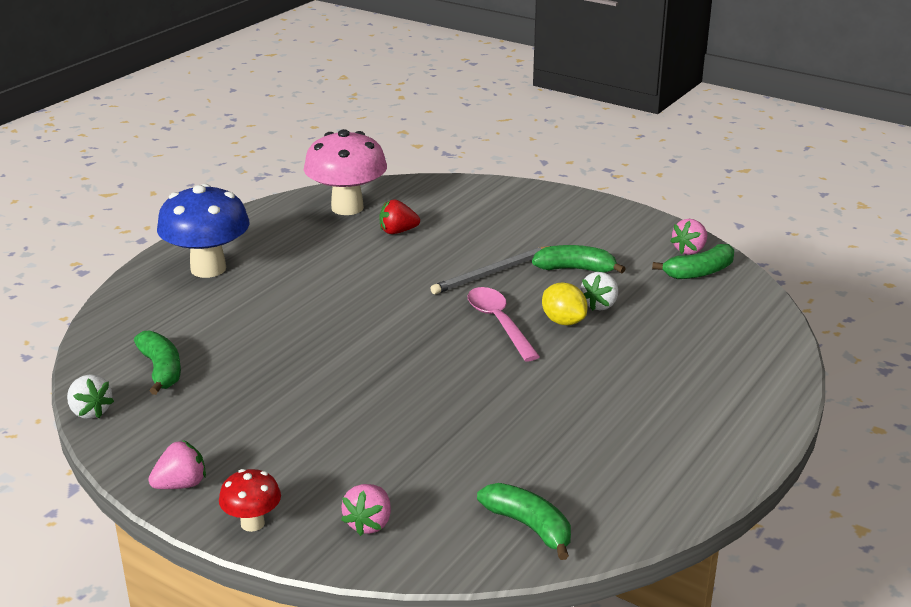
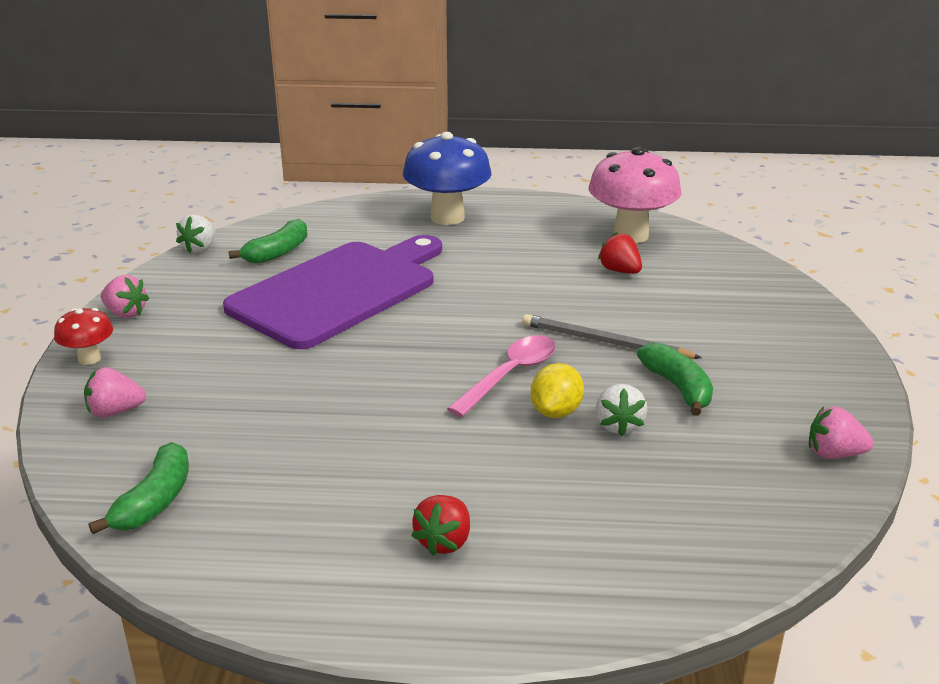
camera: 60 degrees right, 0 degrees up
(281, 357) = (339, 291): none -> purple cutting board
(600, 305) = (618, 425): white strawberry -> white strawberry turned 90 degrees counterclockwise
(676, 410) = (444, 542): none -> red strawberry
(699, 272) = (787, 476): green banana -> none

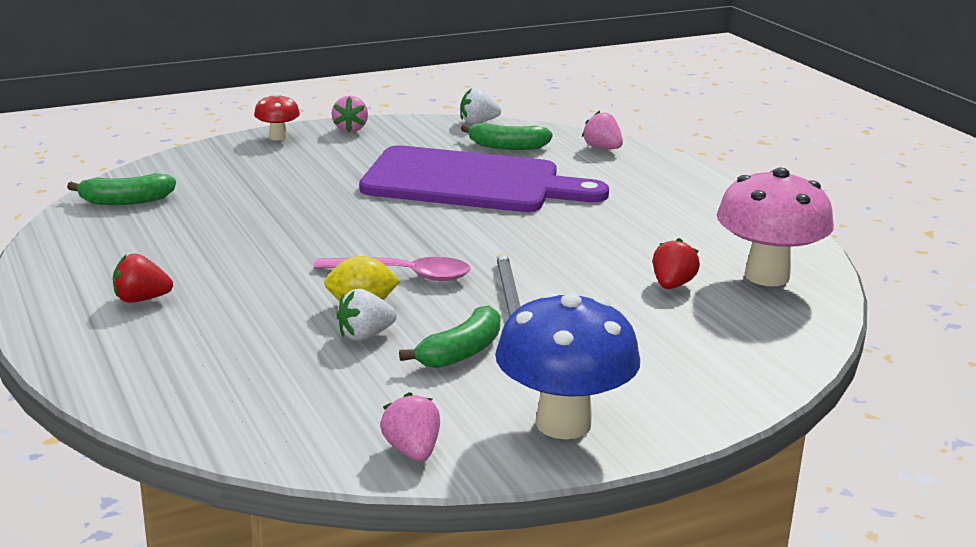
camera: 60 degrees right, 5 degrees down
(115, 411) = (219, 162): pink strawberry -> pink strawberry (602, 148)
(447, 217) = (672, 189): blue mushroom -> blue mushroom (563, 424)

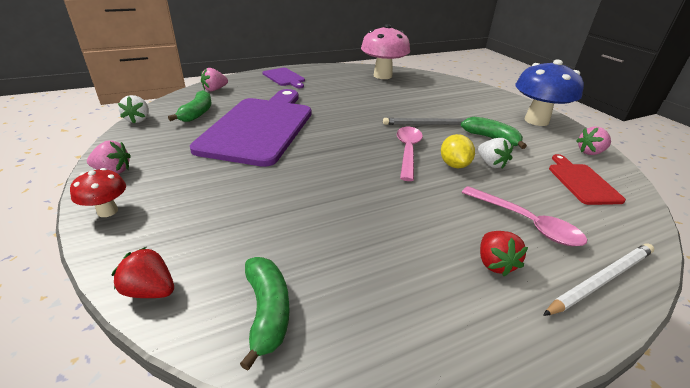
camera: 90 degrees left, 10 degrees up
(90, 356) = (601, 280): none -> white pencil
(205, 333) = (526, 223): none -> pink spoon
(301, 407) = (582, 182): none -> red cutting board
(672, 285) = (397, 91): red strawberry -> red strawberry (150, 290)
(689, 190) = (284, 78): none -> purple cutting board

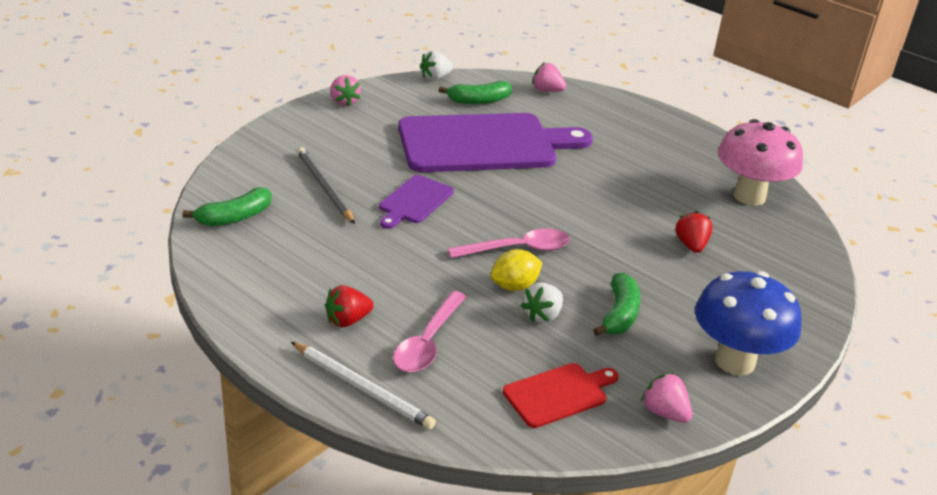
camera: 65 degrees right, 0 degrees up
(107, 211) = (294, 121): red mushroom -> none
(150, 290) = (229, 168): red strawberry -> red strawberry (691, 245)
(284, 78) = (638, 122): purple cutting board -> purple cutting board (414, 201)
(432, 124) = (613, 260): grey pencil -> grey pencil (324, 187)

